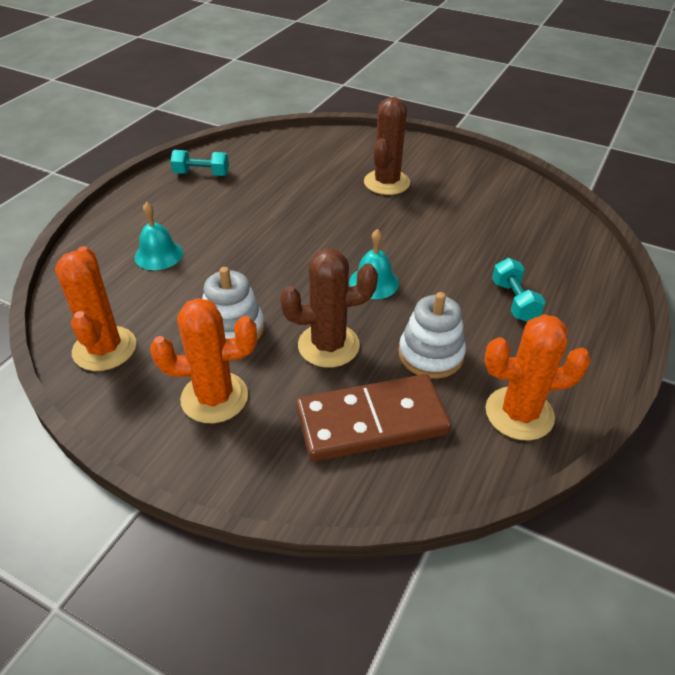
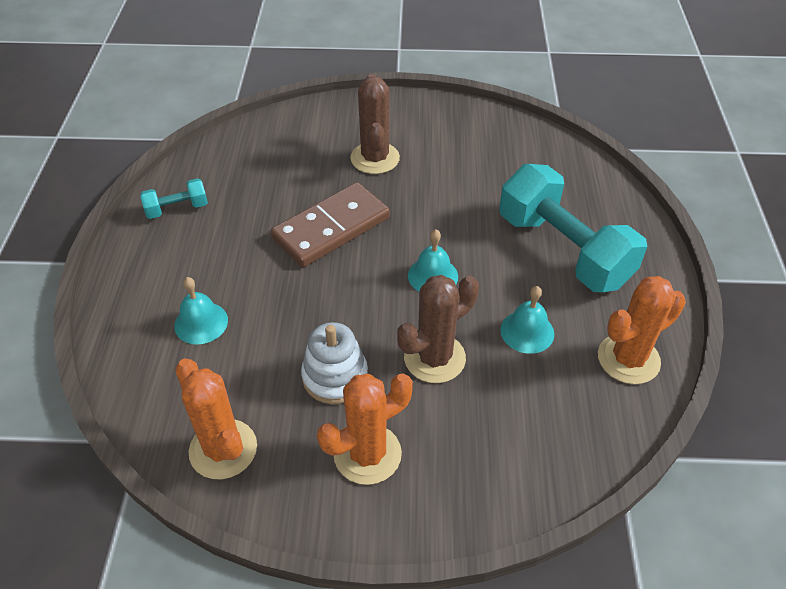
camera: 25 degrees left, 5 degrees up
(371, 421) = (518, 417): brown domino -> brown domino (331, 228)
(431, 354) = (527, 331): white stacking toy -> turquoise bell
(514, 301) = (563, 250): turquoise dumbbell -> turquoise dumbbell, size x2.24

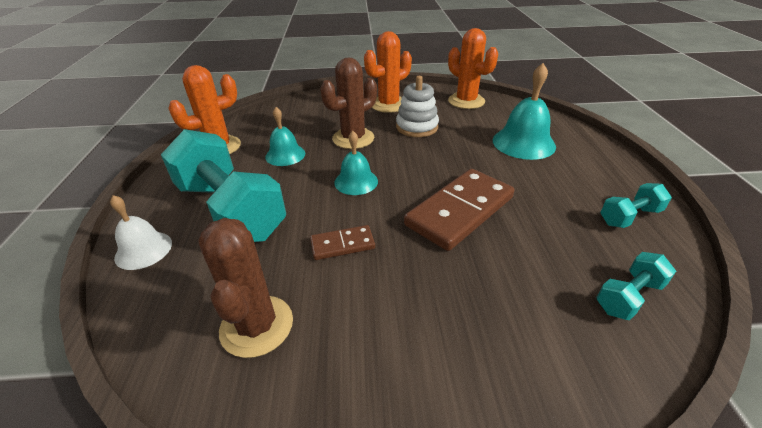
camera: 175 degrees right, 10 degrees down
(201, 323) = (523, 143): turquoise bell -> turquoise bell, size x1.58
(242, 152) = (628, 296): none -> turquoise dumbbell
(375, 158) = (441, 303): brown cactus -> brown cactus (257, 326)
(446, 205) = (342, 245): none -> brown domino
(624, 215) = (143, 250): none -> white bell

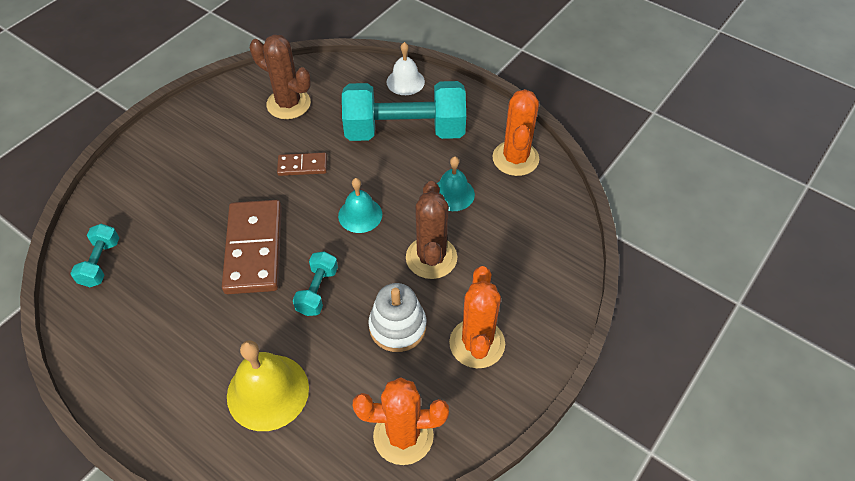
camera: 130 degrees right, 15 degrees up
(342, 245) = (302, 166): brown domino -> brown domino turned 60 degrees clockwise
(523, 143) = (268, 392): turquoise bell -> yellow bell
(629, 216) = (119, 347): turquoise dumbbell -> turquoise dumbbell (317, 291)

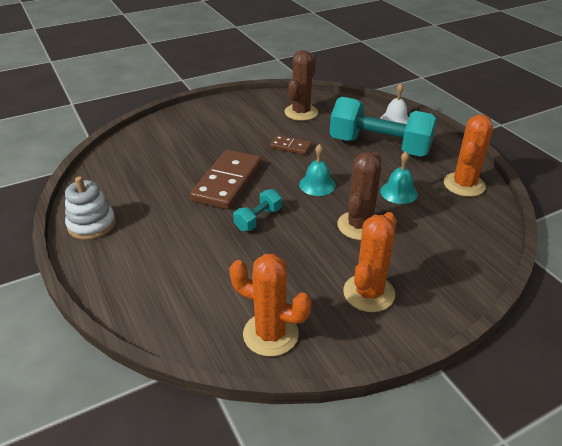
camera: 25 degrees right, 15 degrees down
(100, 263) = (123, 161): turquoise dumbbell -> none
(268, 392) = (183, 267): yellow bell -> none
(288, 104) = (301, 112): brown cactus -> brown cactus turned 60 degrees clockwise
(397, 327) = (307, 260): white stacking toy -> white stacking toy (92, 224)

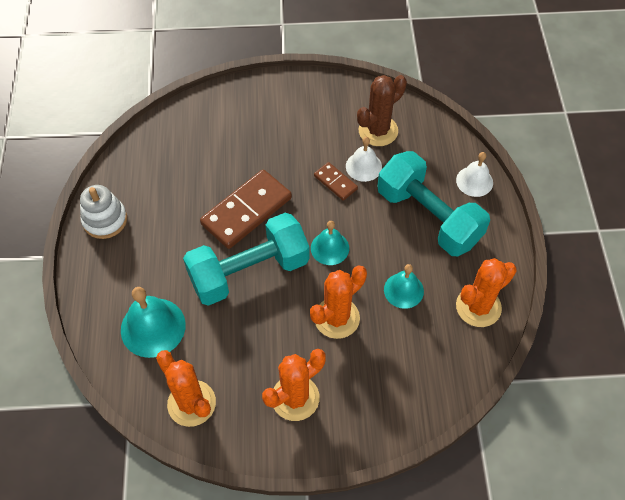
camera: 25 degrees right, 20 degrees up
(189, 287) = (153, 327): none -> turquoise bell
(258, 219) = (249, 271): turquoise dumbbell -> turquoise dumbbell, size x2.24
(306, 133) = (363, 166): none -> white bell
(359, 226) = (336, 318): brown cactus -> orange cactus

